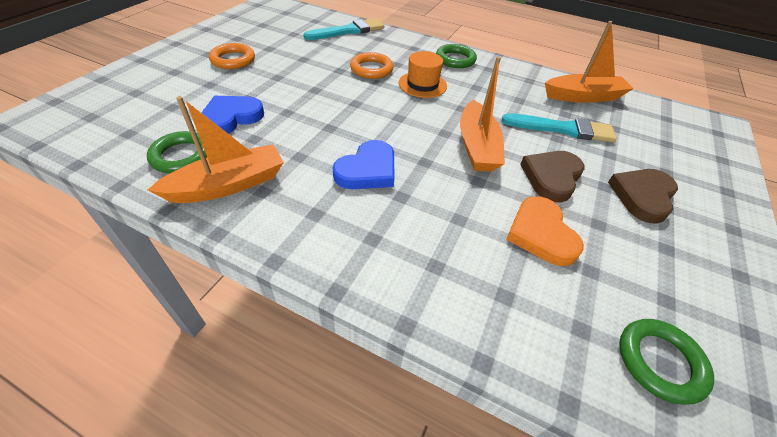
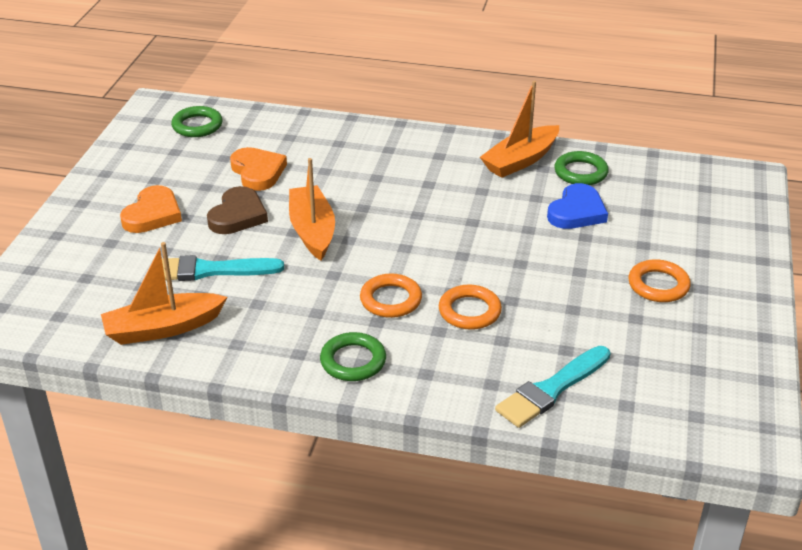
camera: 170 degrees right, 10 degrees down
(367, 170) = (413, 190): blue heart -> none
(422, 84) = (391, 300): orange hat -> orange ring
(642, 196) = (152, 214): brown heart -> orange heart

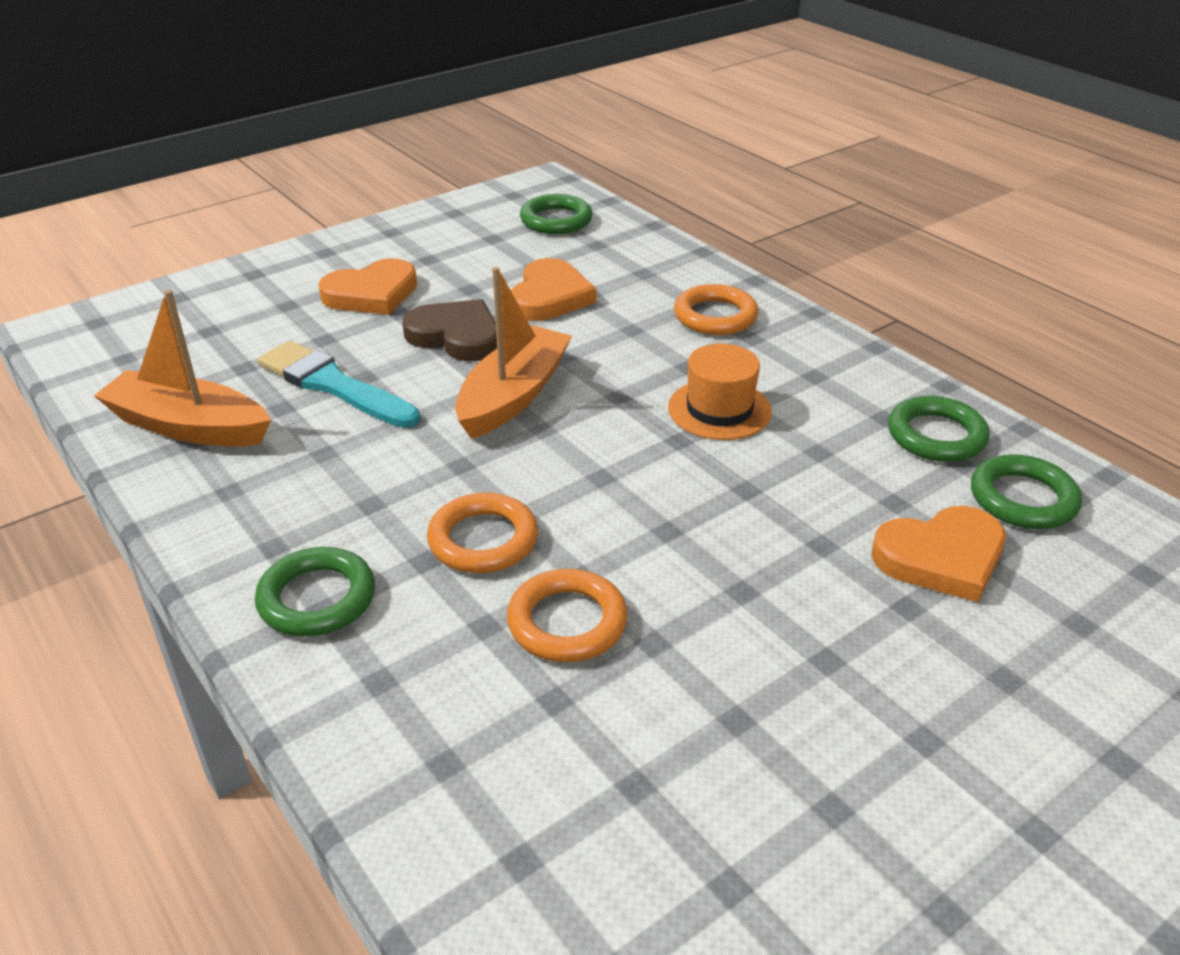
camera: 40 degrees right, 0 degrees up
(238, 215) = (456, 336): brown heart -> brown heart turned 120 degrees counterclockwise
(417, 191) = (719, 409): none -> orange hat
(520, 160) = (936, 436): orange boat -> green ring
(551, 389) = (521, 843): turquoise brush -> none
(577, 212) = (941, 558): blue heart -> orange heart
(658, 285) = (951, 772): orange ring -> orange ring (715, 316)

